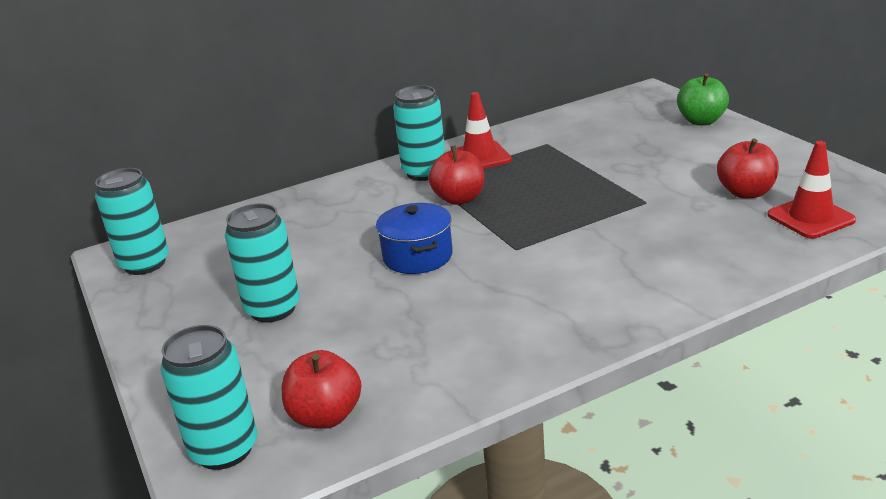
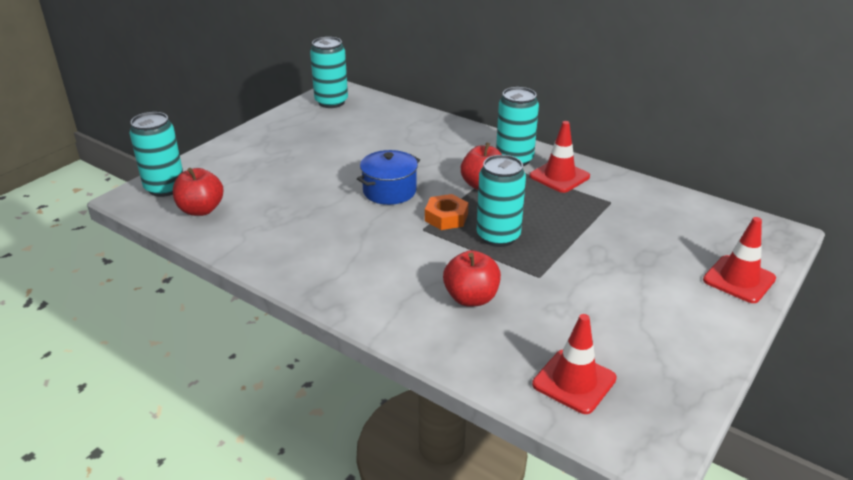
camera: 60 degrees right, 5 degrees up
(273, 309) = (301, 158): turquoise can -> turquoise can (498, 236)
(504, 231) = (446, 217): none -> orange nut
(701, 121) = (739, 279): green apple -> red traffic cone
(746, 192) = (598, 332): red apple -> red apple (471, 298)

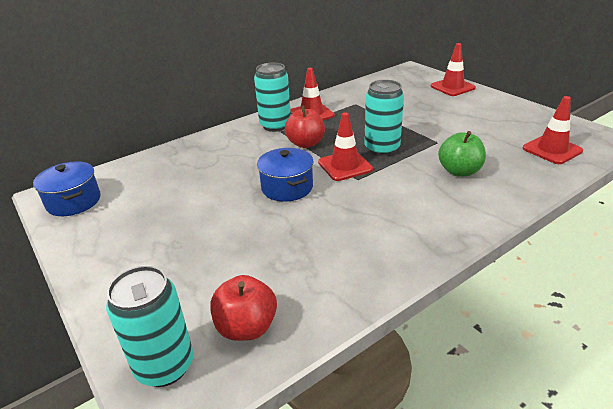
camera: 70 degrees left, 0 degrees up
(331, 102) = (74, 201): turquoise can -> blue pot
(446, 217) = (345, 166): orange nut -> red traffic cone
(471, 298) = (459, 171): red apple -> green apple

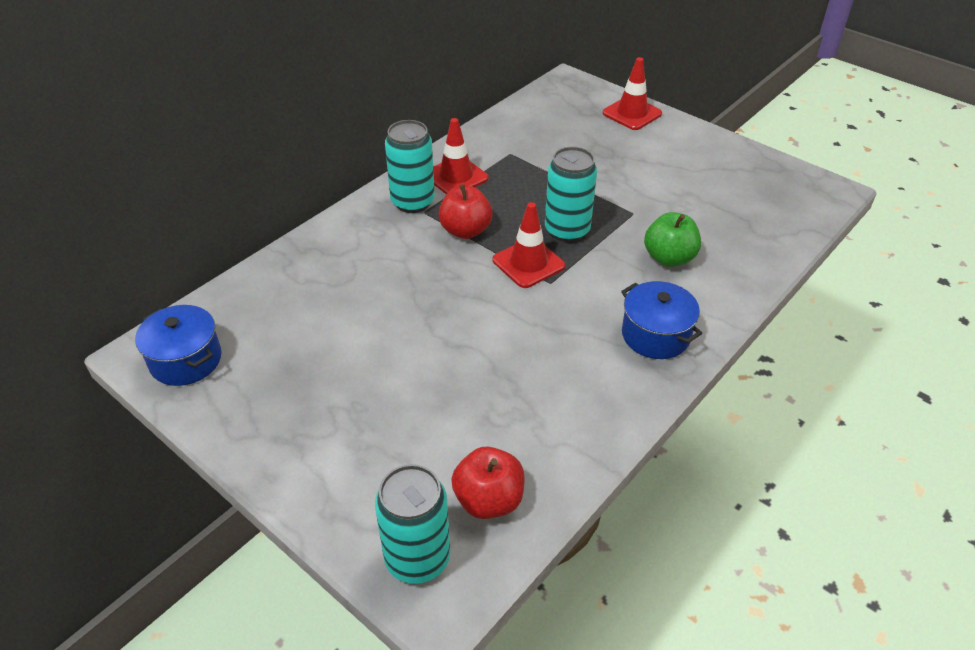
camera: 15 degrees left, 10 degrees up
(287, 187) = (466, 305): blue pot -> blue pot (655, 335)
(552, 150) = (769, 213): red traffic cone -> none

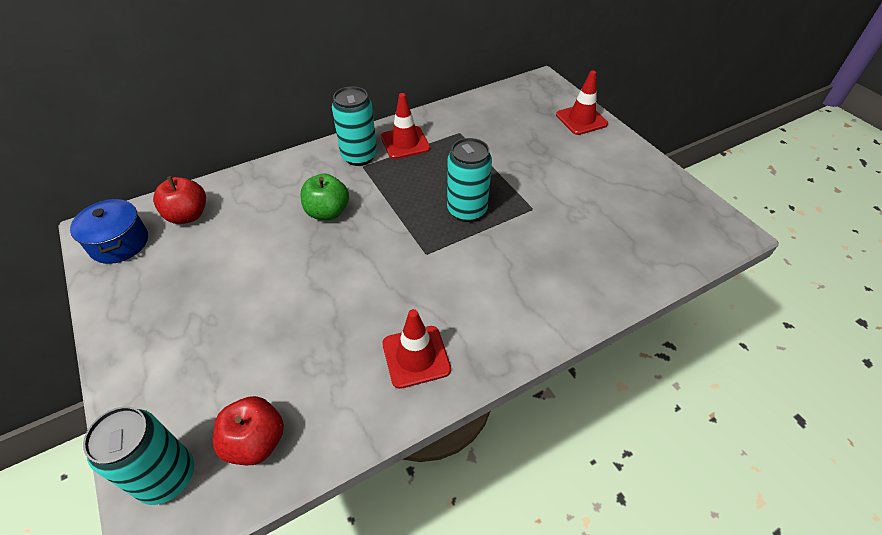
camera: 20 degrees right, 5 degrees up
(465, 230) = (385, 190): red apple -> red apple (188, 215)
(528, 263) = (418, 231): red traffic cone -> red traffic cone (416, 356)
(655, 335) = (488, 328): blue pot -> none
(669, 258) = (541, 258): green apple -> green apple (327, 212)

